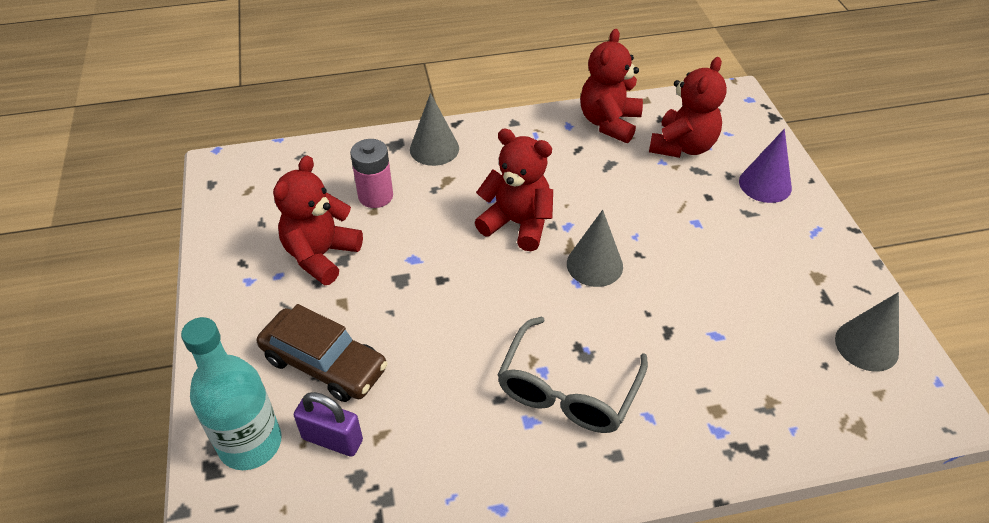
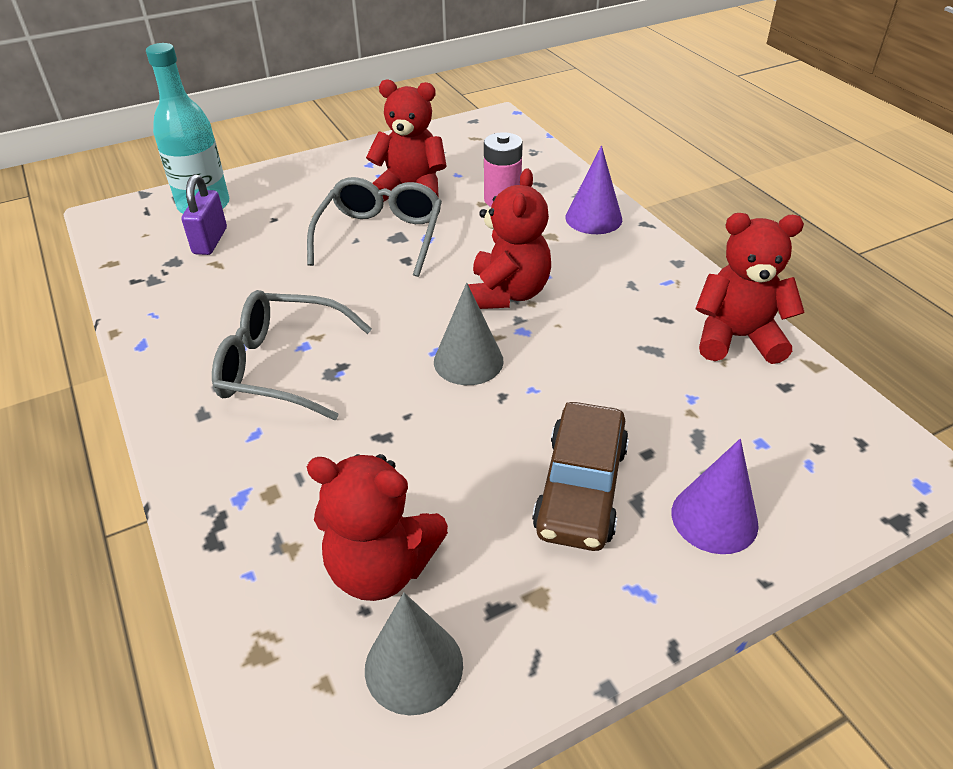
camera: 75 degrees right, 5 degrees down
(324, 364) = (287, 219): brown car -> brown car (580, 488)
(394, 292) = (380, 237): none -> grey glasses
(434, 149) = (593, 218): grey cone -> purple cone
(682, 146) = (739, 415): red teddy bear -> red teddy bear (381, 567)

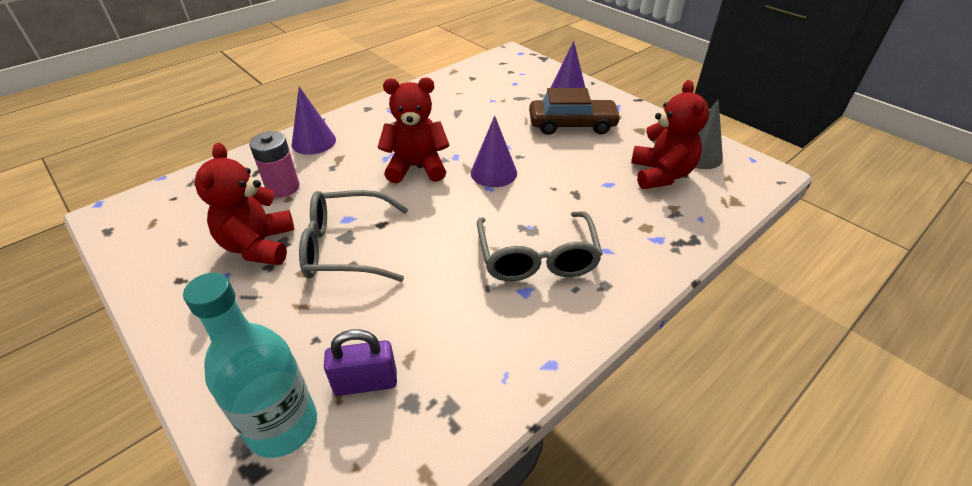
camera: 105 degrees left, 0 degrees up
(468, 361) = (493, 173): grey cone -> purple cone
(737, 338) = (438, 89): red teddy bear -> none

